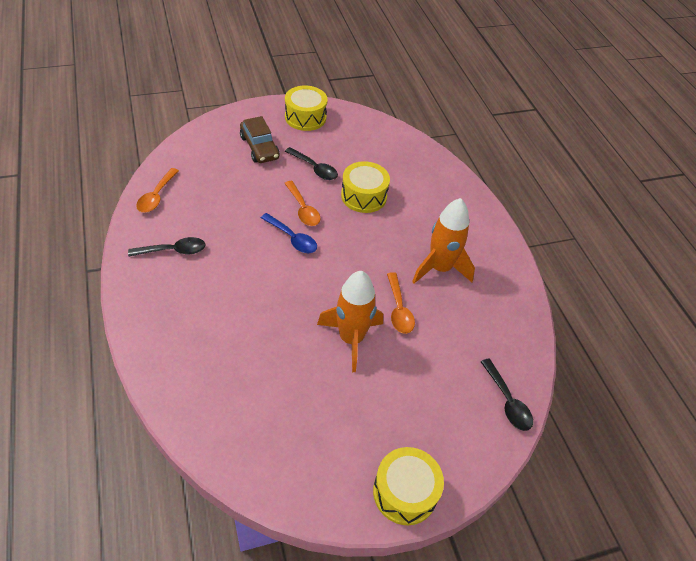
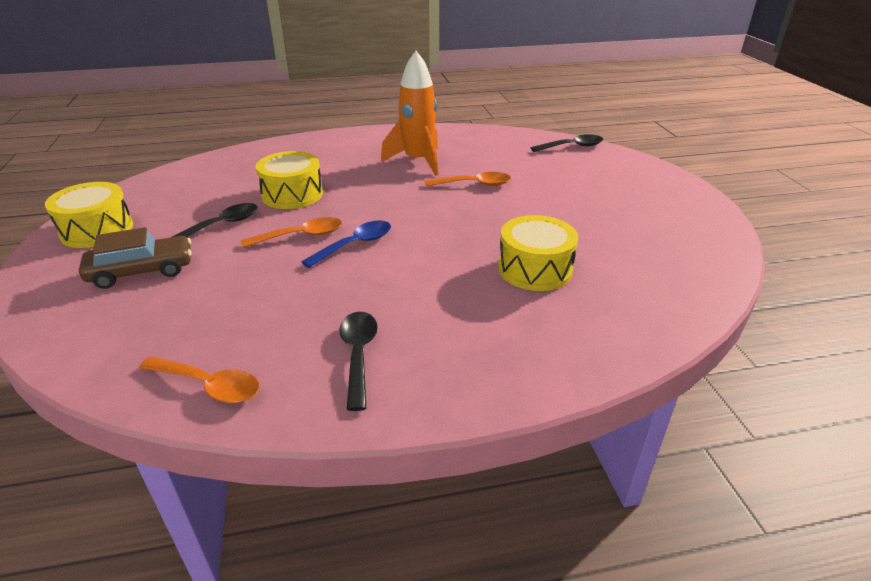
camera: 80 degrees left, 15 degrees down
(351, 339) = (517, 211): orange rocket -> none
(405, 492) = (684, 194): yellow drum -> yellow drum (535, 269)

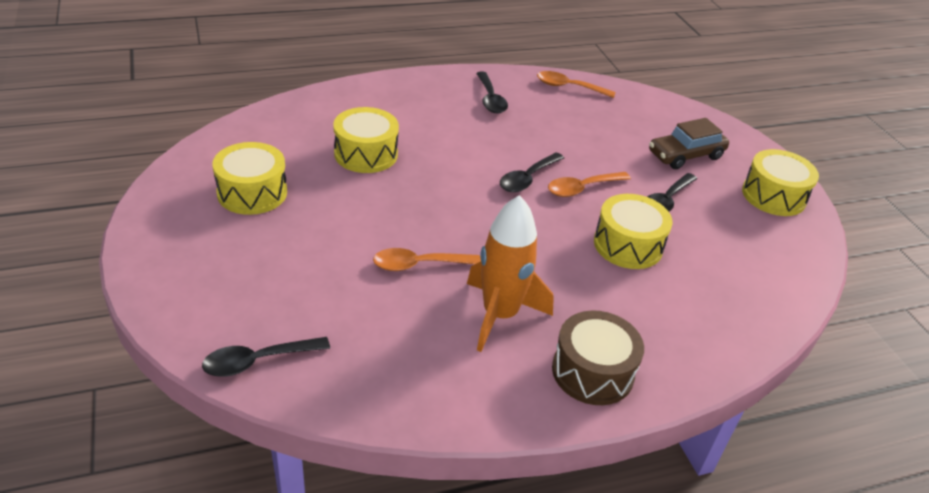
camera: 170 degrees right, 5 degrees up
(355, 244) = (527, 179): blue spoon -> black spoon
(368, 141) = (592, 372): none -> brown drum
(636, 231) = (252, 193): none -> yellow drum

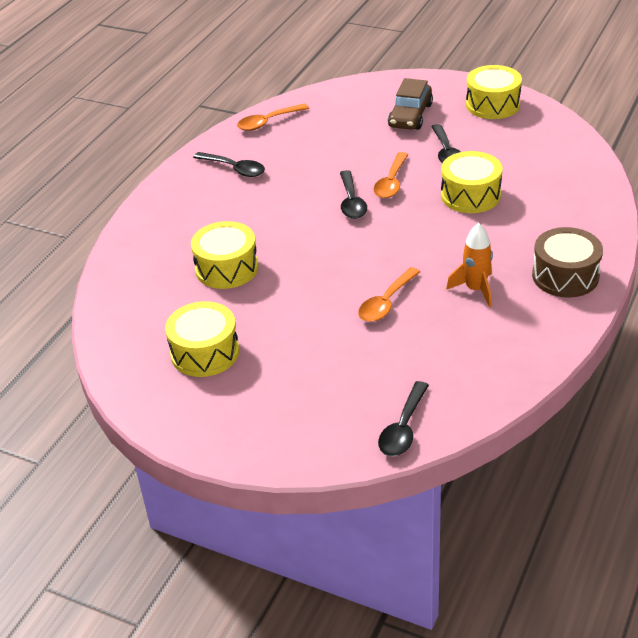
camera: 40 degrees left, 0 degrees up
(500, 315) = (475, 289): orange rocket -> orange rocket, size x0.64

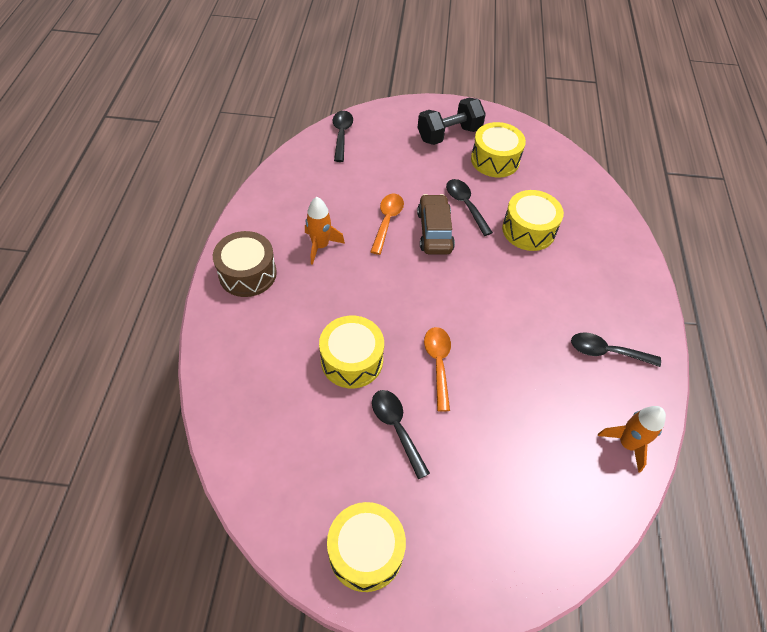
camera: 155 degrees right, 15 degrees up
(243, 400) = (449, 134): none -> black dumbbell
(268, 122) = (627, 444): orange spoon -> orange rocket
(351, 202) = (465, 327): black spoon -> black spoon (465, 205)
(410, 115) = (464, 498): brown car -> brown car (434, 231)

